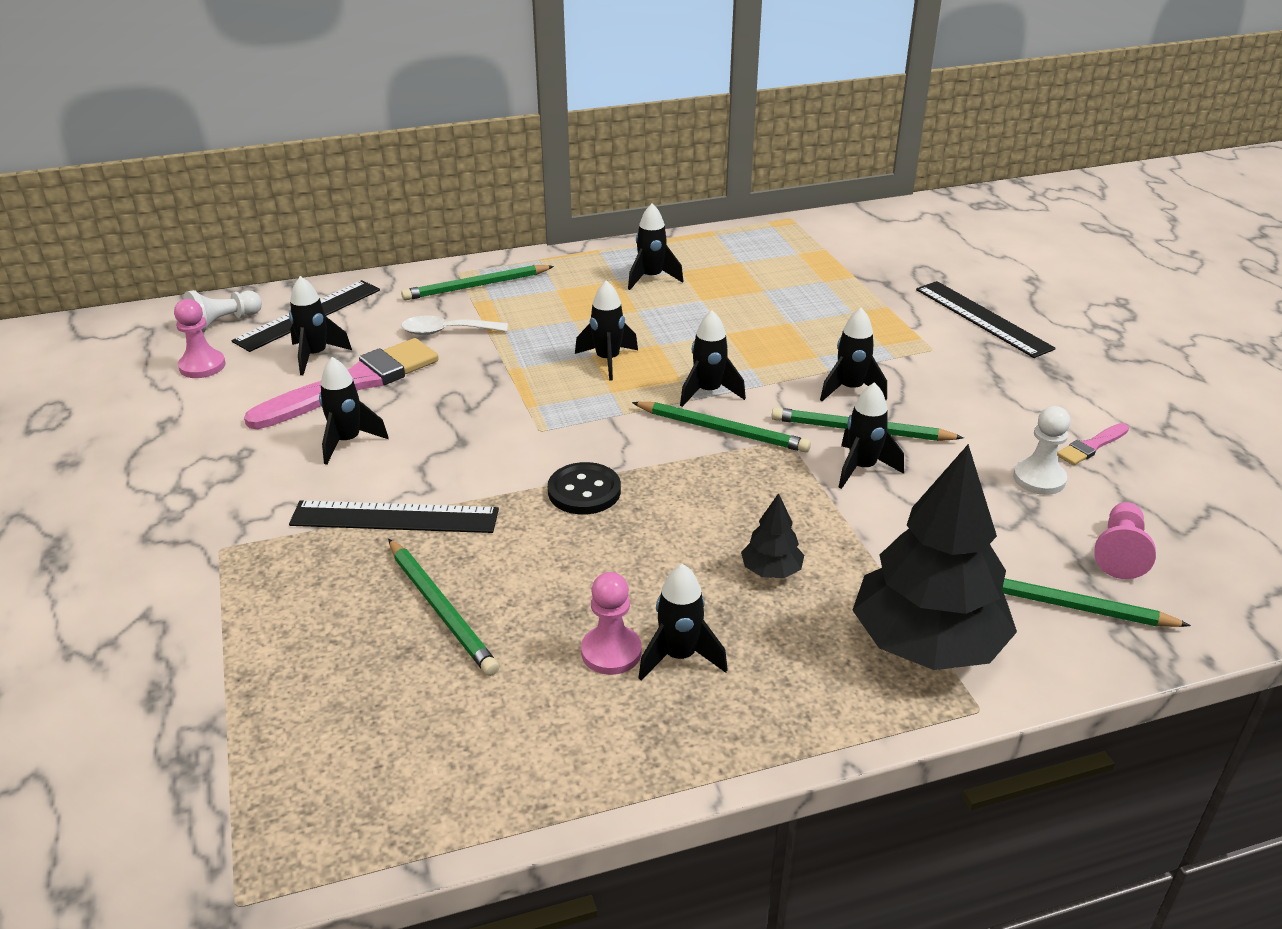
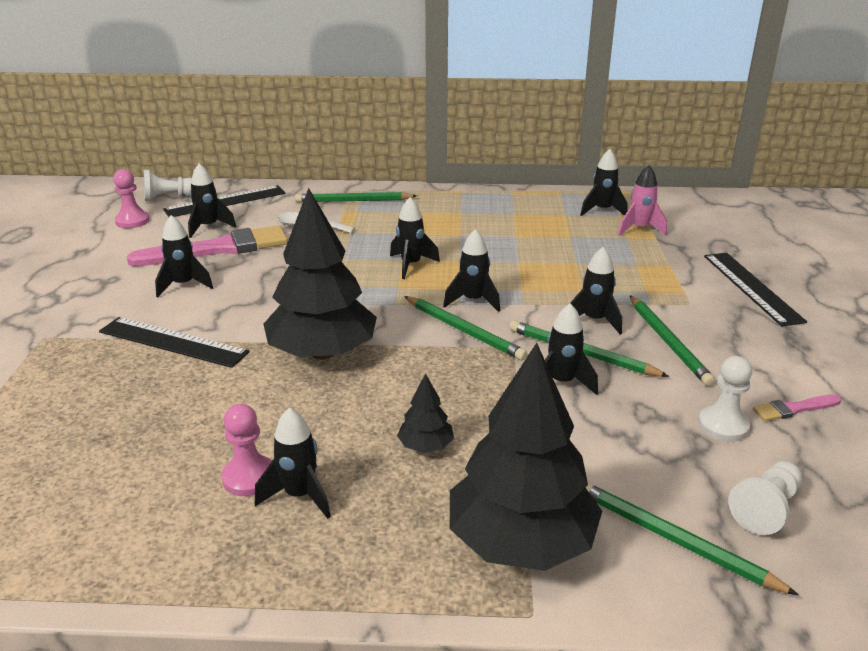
camera: 20 degrees right, 5 degrees down
(441, 609) = (151, 413): green pencil -> green pencil (668, 342)
(584, 491) = (322, 353): black button -> black tree
(651, 278) = (487, 215): black rocket -> black rocket (602, 211)
(830, 267) = (639, 229): none -> pink rocket
(1120, 553) = (766, 508): pink pawn -> white pawn

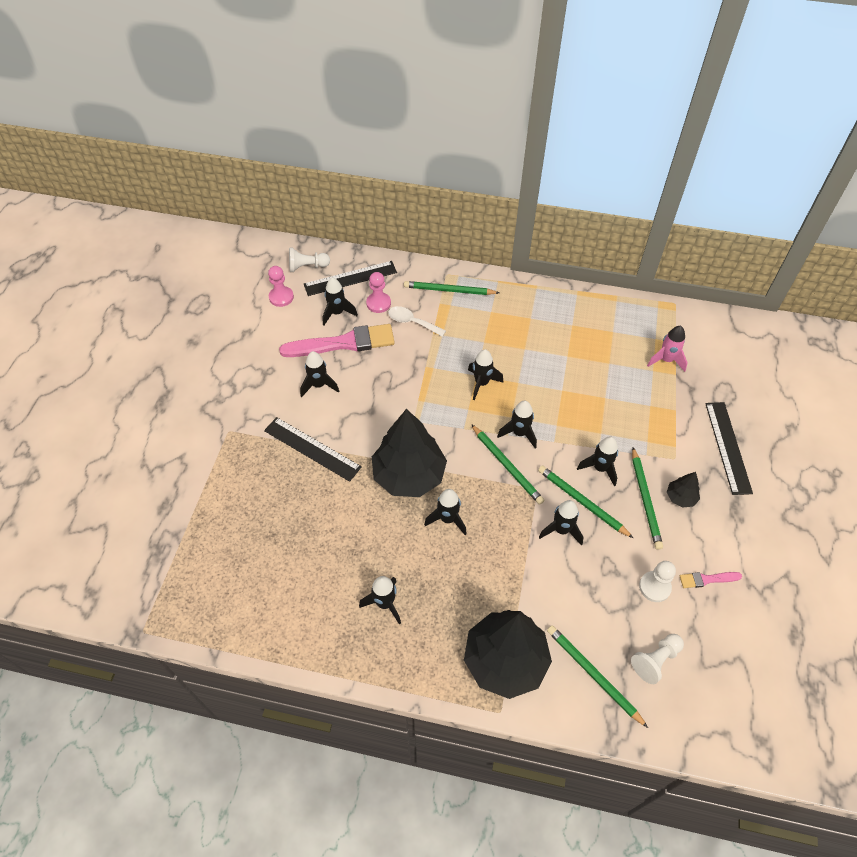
camera: 10 degrees right, 25 degrees up
(249, 477) = (357, 584): pink pawn -> pink pawn (378, 303)
(425, 446) = (463, 574): black tree -> black tree (680, 497)
(602, 211) = (644, 330): black rocket -> black rocket (447, 519)

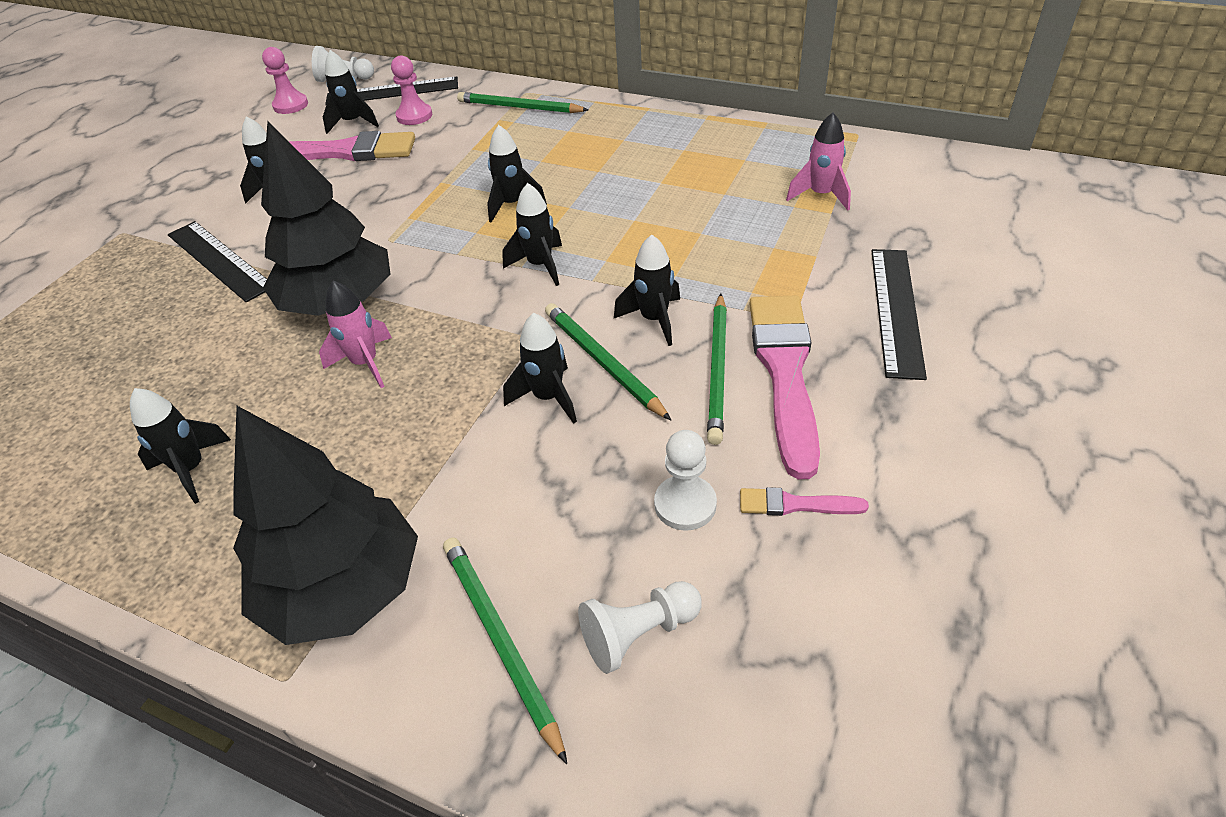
camera: 15 degrees right, 10 degrees down
(412, 322) = (449, 136): white spoon -> none
(447, 519) = (365, 363): black rocket -> pink rocket
(507, 465) = (499, 303): green pencil -> none
(680, 497) = (785, 372): black tree -> pink brush

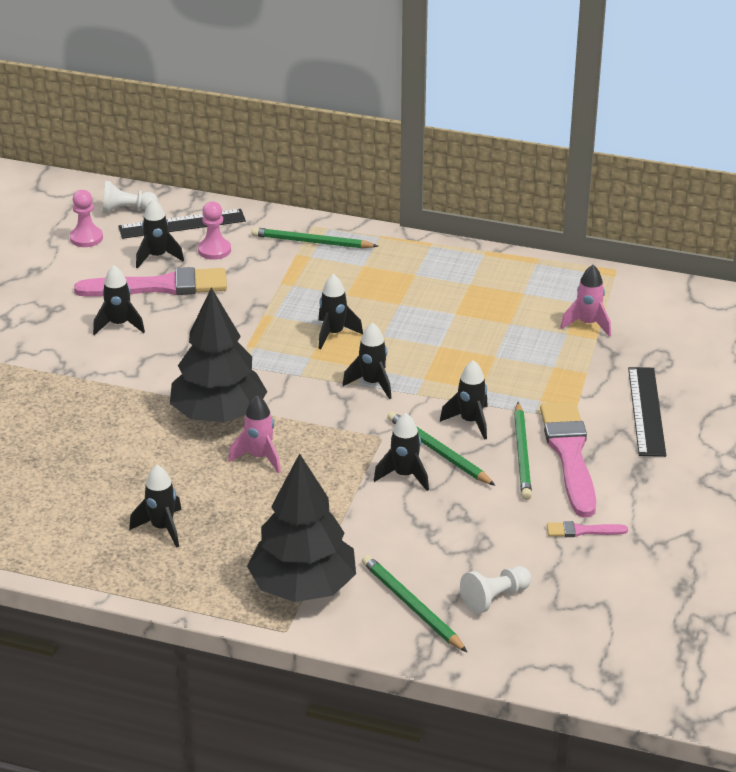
camera: 10 degrees left, 10 degrees down
(219, 260) = (98, 383): black ruler -> none
(685, 504) = (512, 534): white pawn -> none

